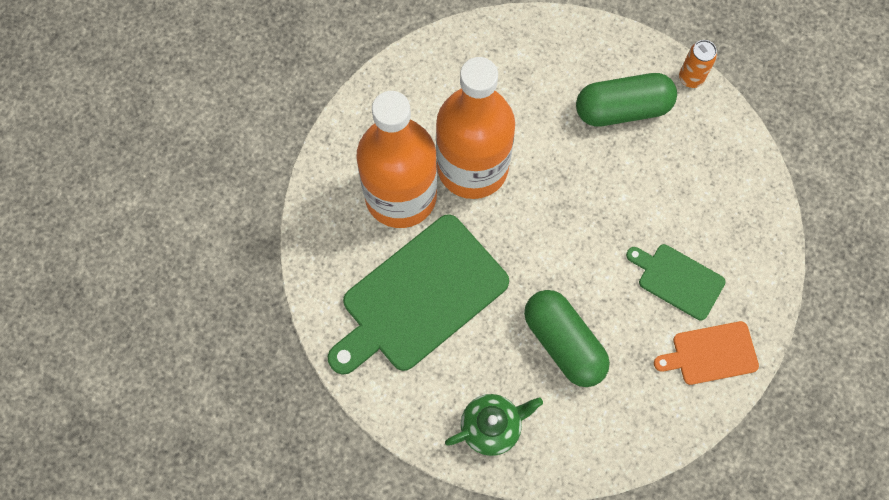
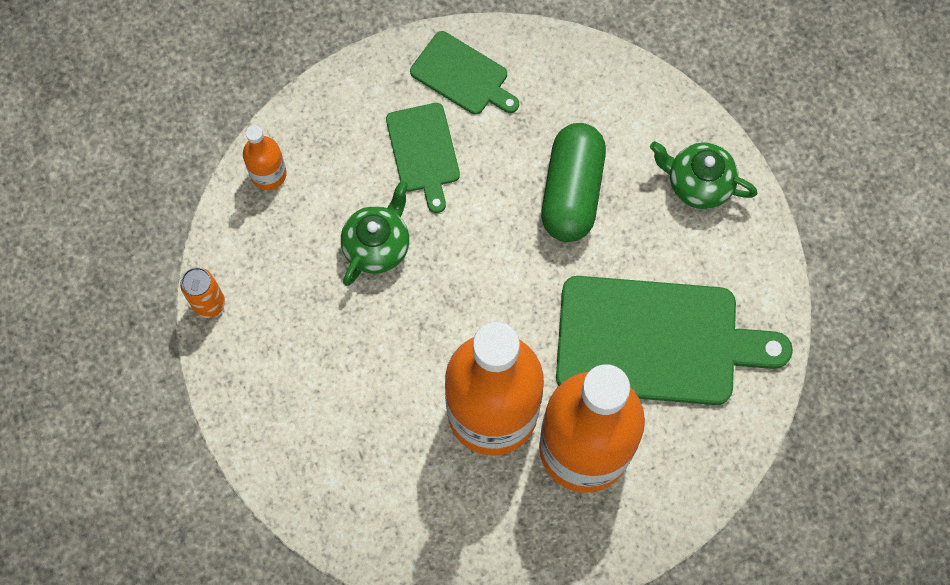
camera: 135 degrees left, 0 degrees up
(622, 109) = (301, 335): green capsule -> none
(639, 197) = (377, 246): none -> green teapot
(711, 353) = (462, 75): orange cutting board -> green cutting board
(748, 178) = (268, 174): none -> orange bottle

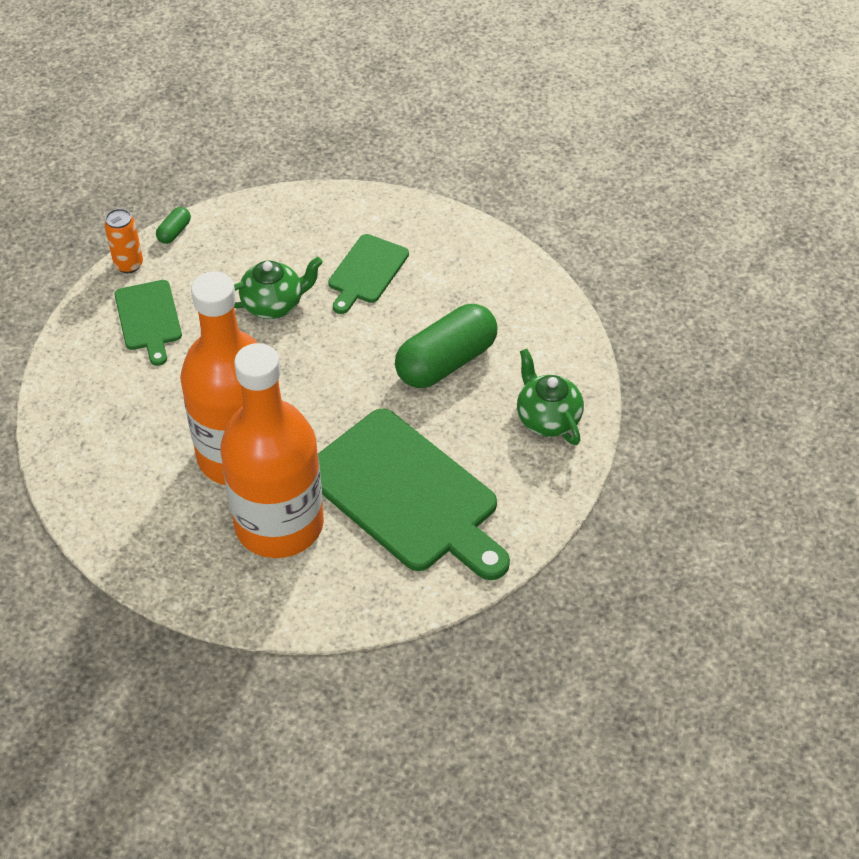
camera: 40 degrees right, 20 degrees down
(215, 238) = (174, 232): none -> green capsule
(268, 174) = (249, 219): orange bottle -> none
(462, 75) = (443, 246): green cutting board -> green cutting board (148, 318)

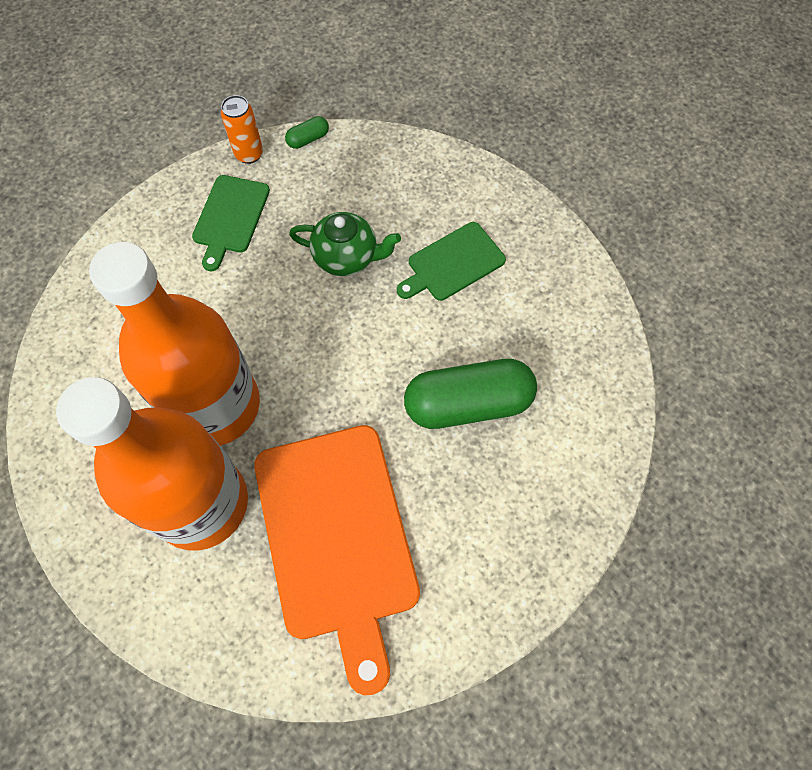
camera: 30 degrees right, 15 degrees up
(406, 495) = (337, 538): green cutting board -> orange cutting board
(547, 418) = (530, 526): green teapot -> none

